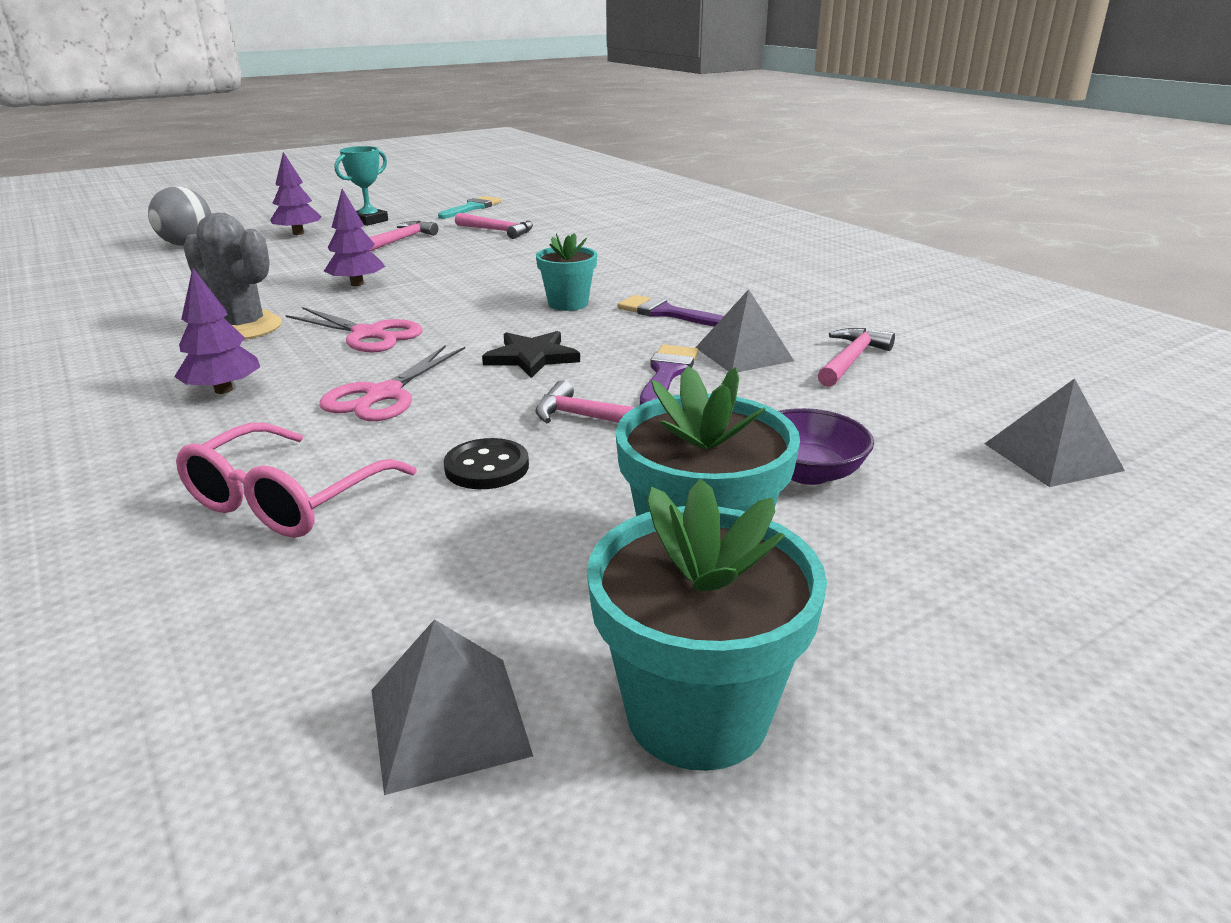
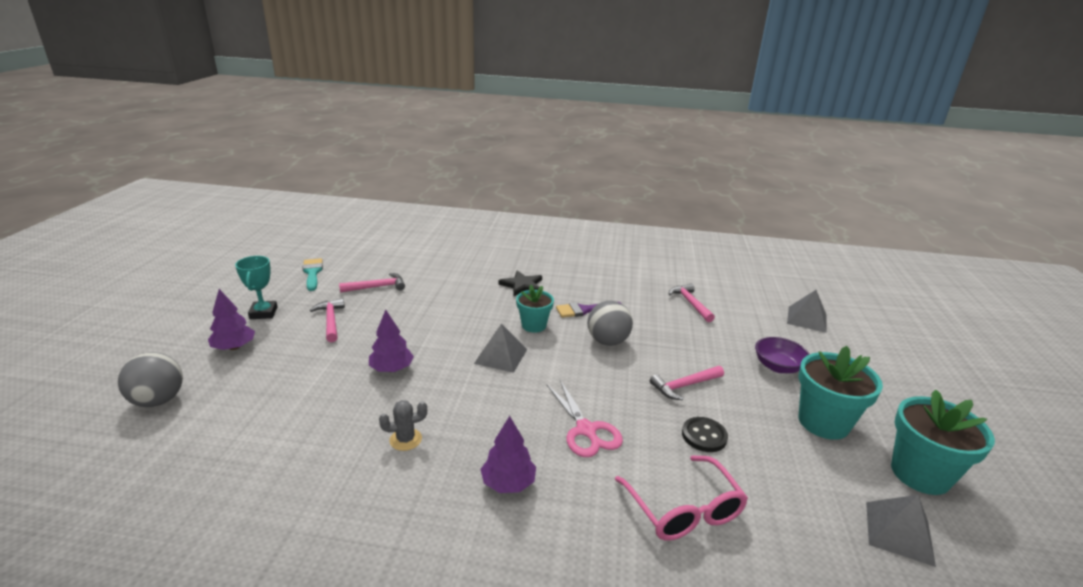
camera: 50 degrees left, 0 degrees up
(243, 327) = (405, 439): grey cactus -> grey cactus, size x0.55
(368, 335) = (489, 400): pink scissors -> none
(532, 357) = (592, 368): black star -> black star (522, 285)
(616, 346) = (607, 341): none -> grey ball
(667, 373) = (655, 346): purple brush -> none
(743, 354) = (656, 319): grey pyramid -> grey pyramid (501, 356)

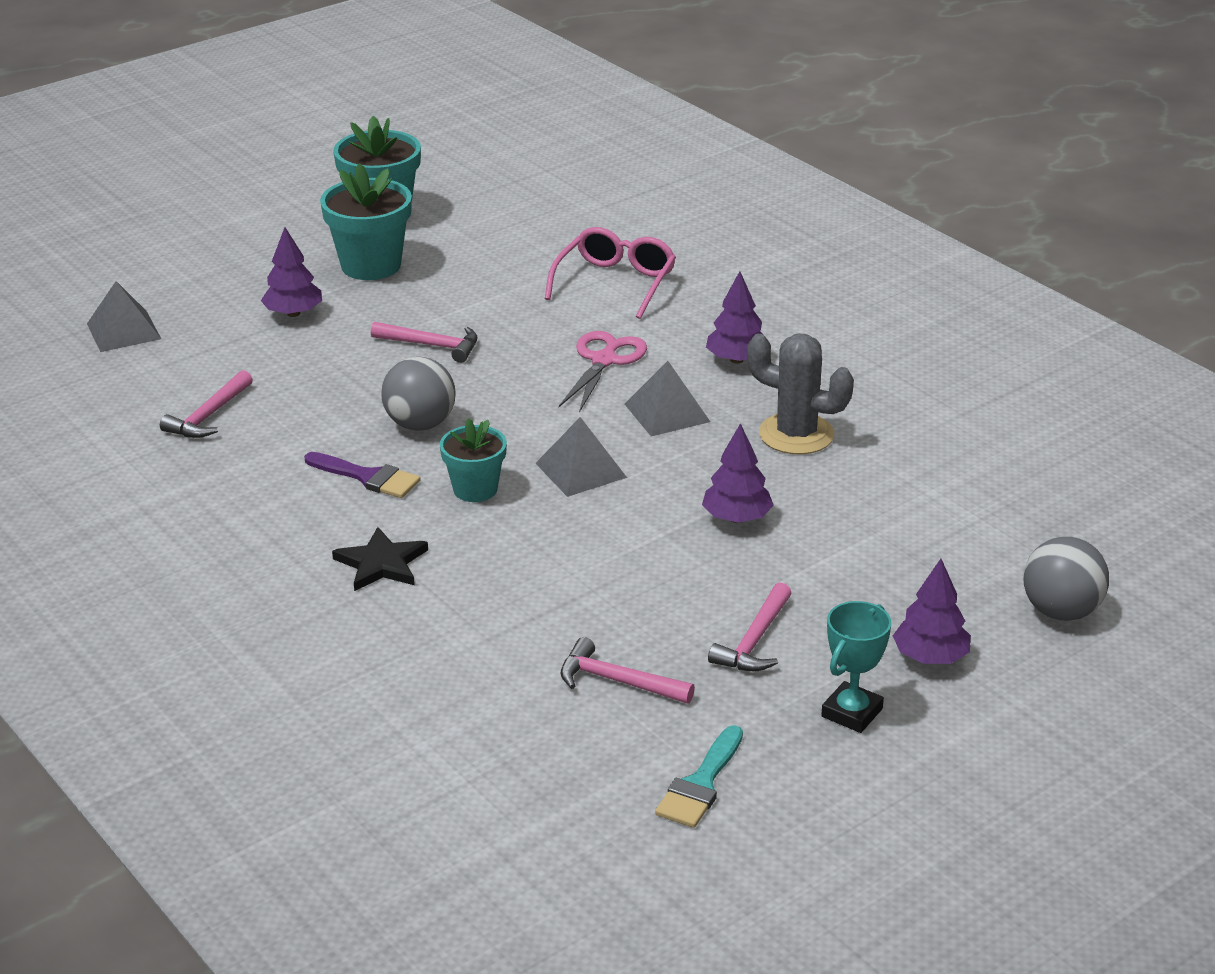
camera: 135 degrees left, 5 degrees up
(405, 439) = (796, 434): grey cactus -> grey cactus, size x1.81
(704, 436) = (501, 307): black button -> none
(778, 367) = (293, 313): purple bowl -> purple tree
(899, 532) = (481, 208): grey pyramid -> grey pyramid (667, 412)

